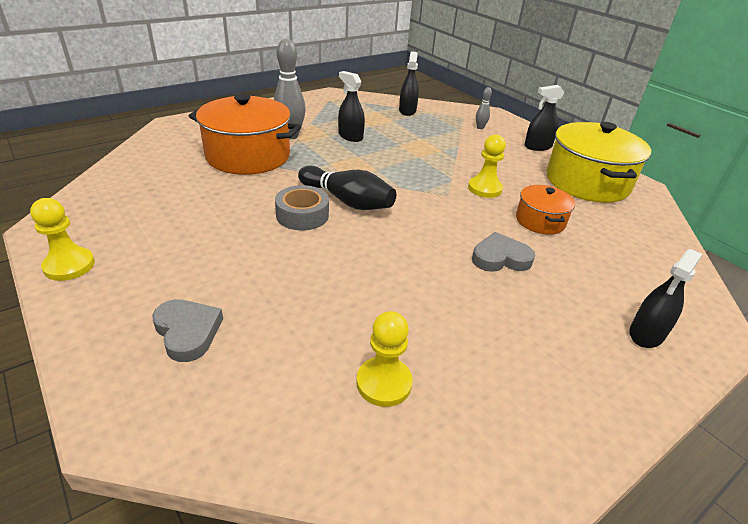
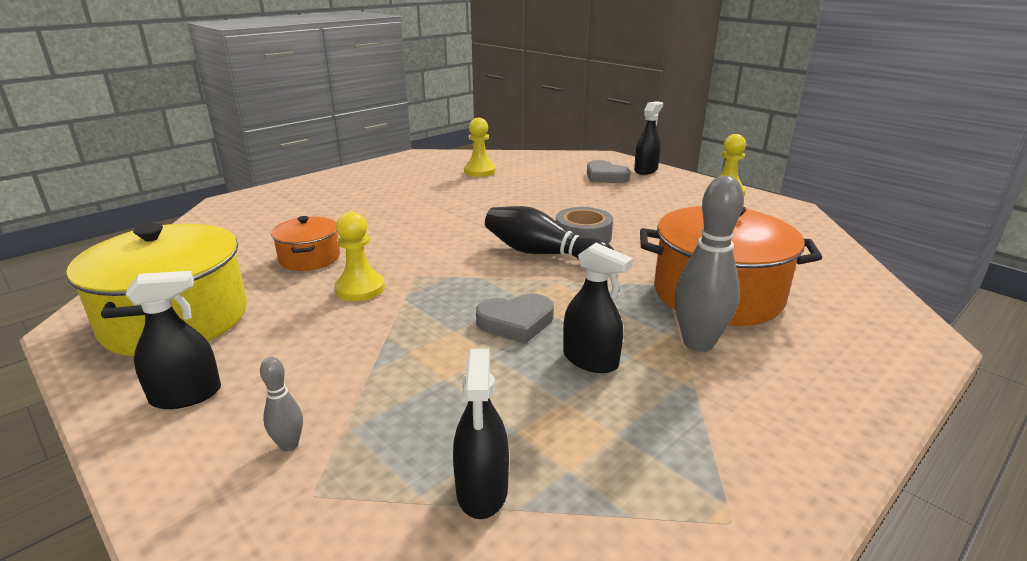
camera: 175 degrees right, 10 degrees down
(500, 258) = (379, 224): grey heart -> grey heart (516, 322)
(646, 334) = (290, 197): black spray bottle -> black spray bottle (645, 170)

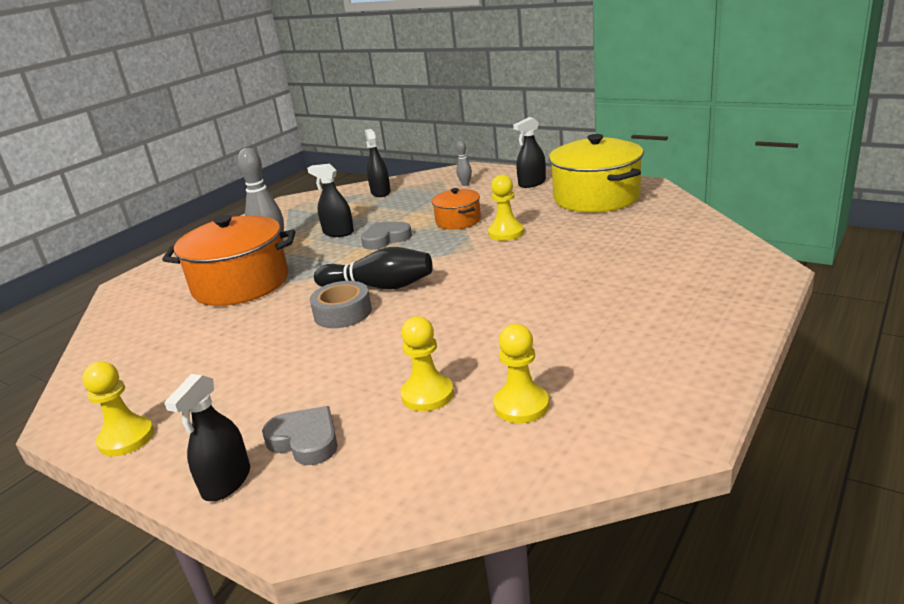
camera: 170 degrees right, 0 degrees up
(310, 258) = (574, 241): orange pot -> orange pot (458, 221)
(529, 182) = (427, 395): none -> yellow pawn

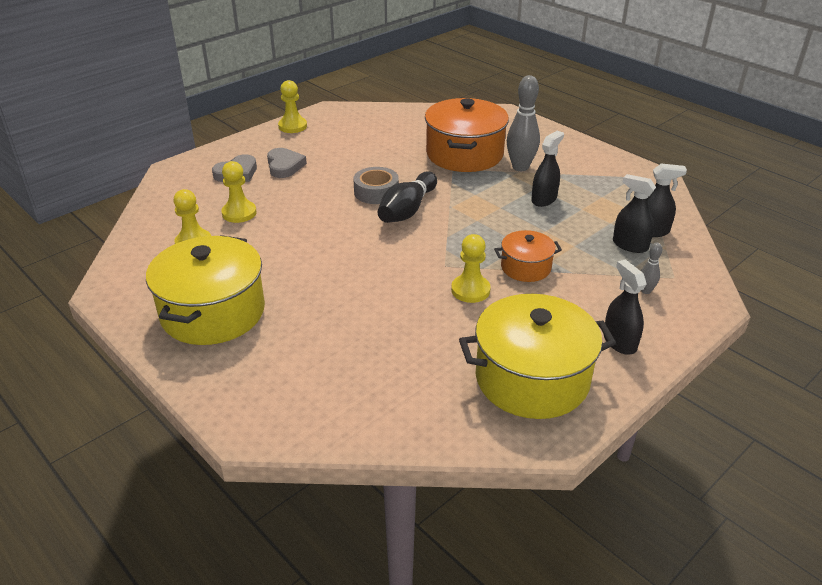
camera: 100 degrees right, 10 degrees up
(227, 482) = (226, 152): black spray bottle -> black spray bottle (630, 245)
(385, 239) = (508, 222): grey heart -> grey heart (284, 166)
(645, 338) = (213, 312): none -> yellow pot

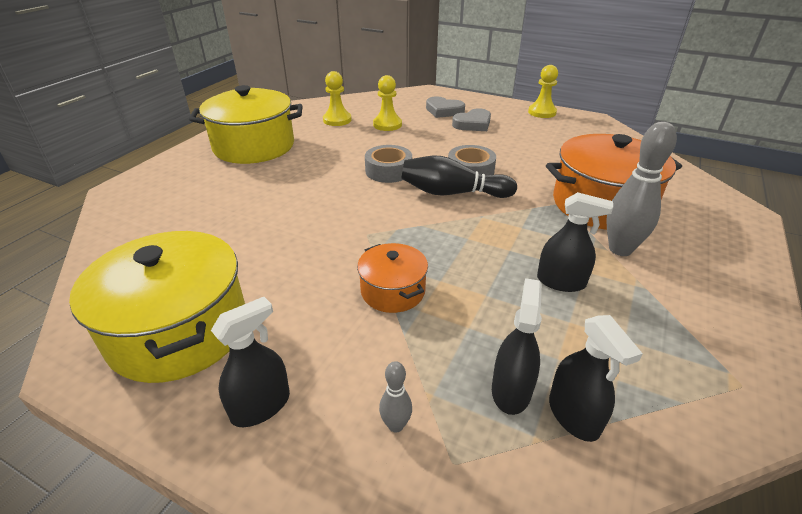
camera: 70 degrees right, 0 degrees up
(344, 233) = (388, 171): none -> grey tape
(470, 290) = (329, 258): yellow pawn -> none

